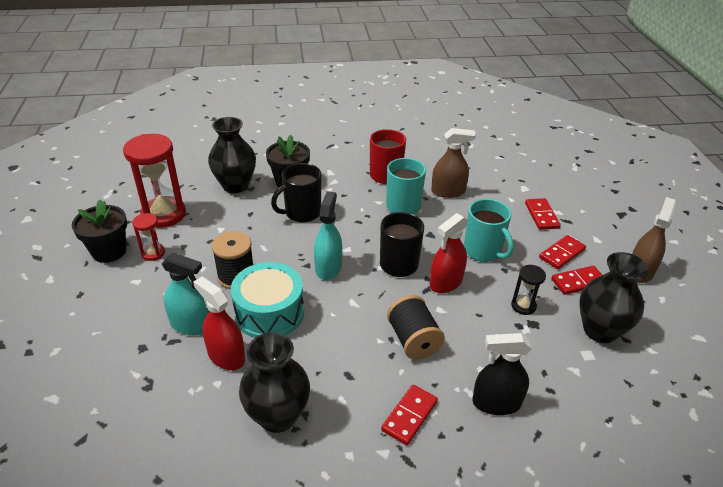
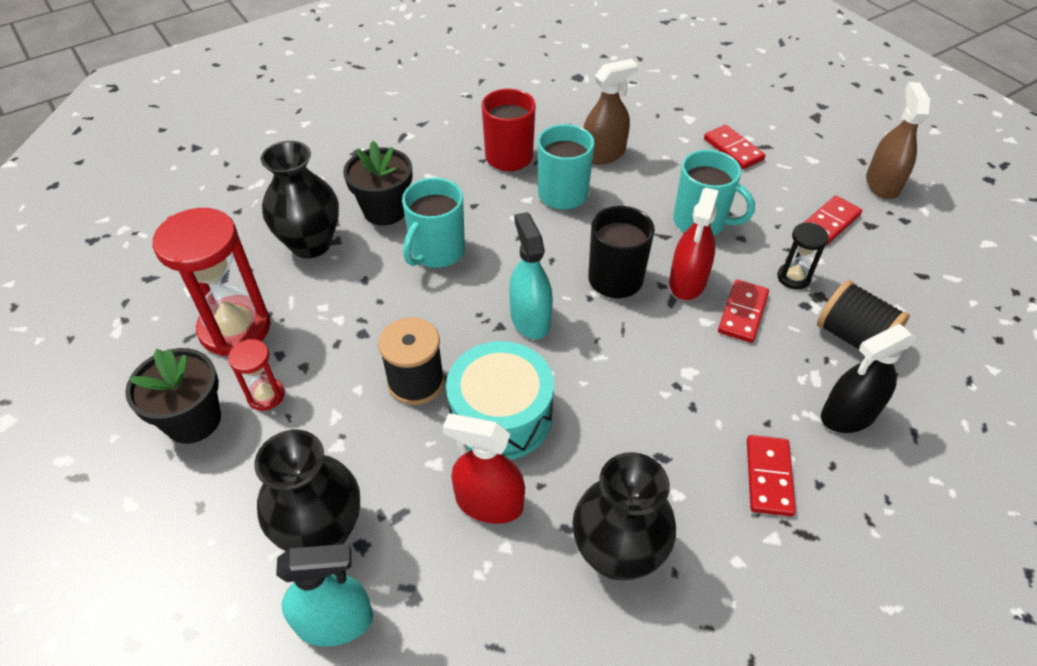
camera: 25 degrees left, 10 degrees up
(191, 324) = (406, 480): turquoise spray bottle -> turquoise spray bottle (335, 621)
(302, 213) = (437, 252): black mug -> turquoise mug
(413, 340) = (704, 376): black spool -> black spool (853, 337)
(562, 254) = (788, 192): red domino -> red domino (743, 313)
(600, 330) = (891, 275): black vase -> black vase (322, 532)

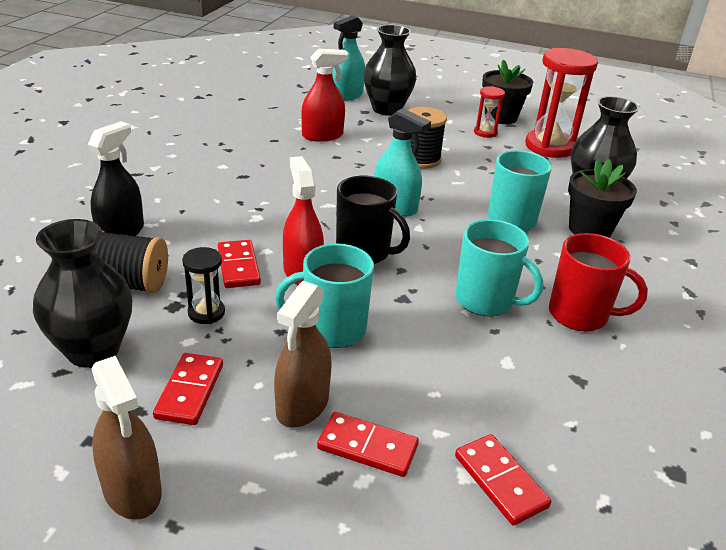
camera: 140 degrees right, 15 degrees down
(501, 415) = (355, 162): turquoise drum -> none
(603, 154) = (501, 362): brown spray bottle -> brown spray bottle (302, 405)
(617, 554) = (240, 140): black vase -> black vase (93, 350)
(769, 477) = (168, 187): red domino -> red domino (500, 481)

